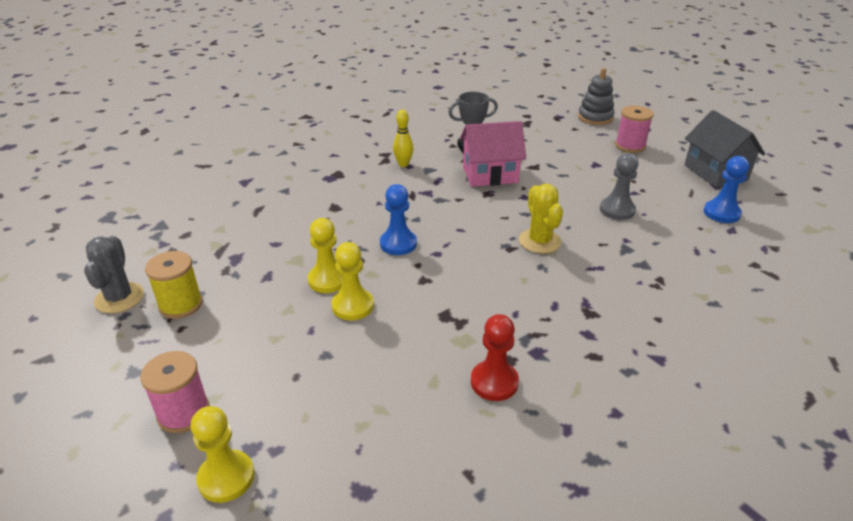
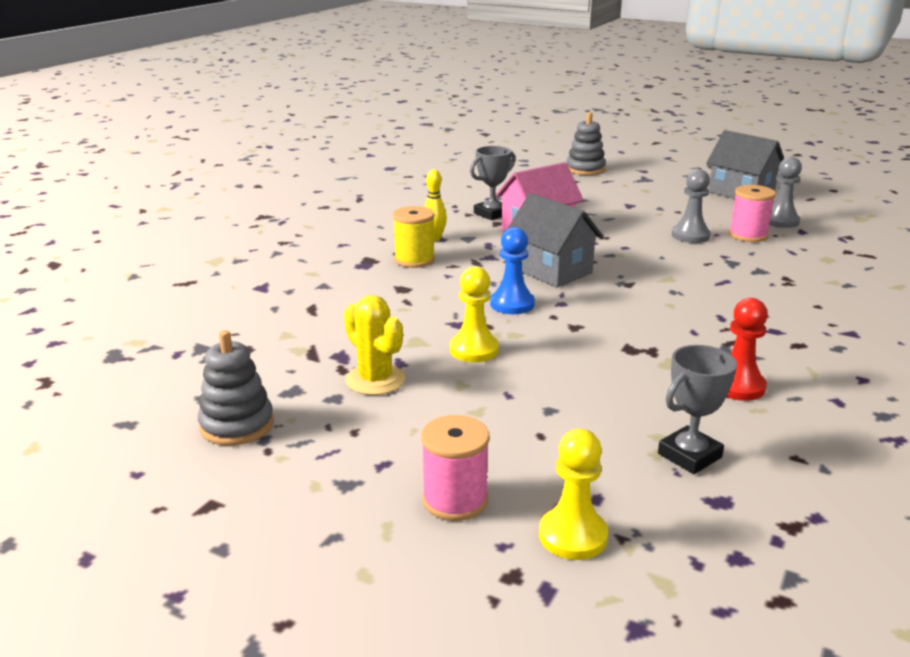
camera: 25 degrees left, 10 degrees down
(119, 298) = (237, 425): grey cactus -> grey stacking toy
(181, 305) = (326, 411): yellow spool -> yellow spool (414, 260)
(352, 306) = (528, 364): yellow pawn -> none
(384, 437) = (689, 455): none -> grey trophy
(461, 218) = (551, 271): none -> grey house
(539, 241) = (649, 273): yellow cactus -> yellow cactus (375, 380)
(630, 146) = (644, 186): pink spool -> pink spool (748, 235)
(721, 213) = (780, 221): blue pawn -> grey pawn

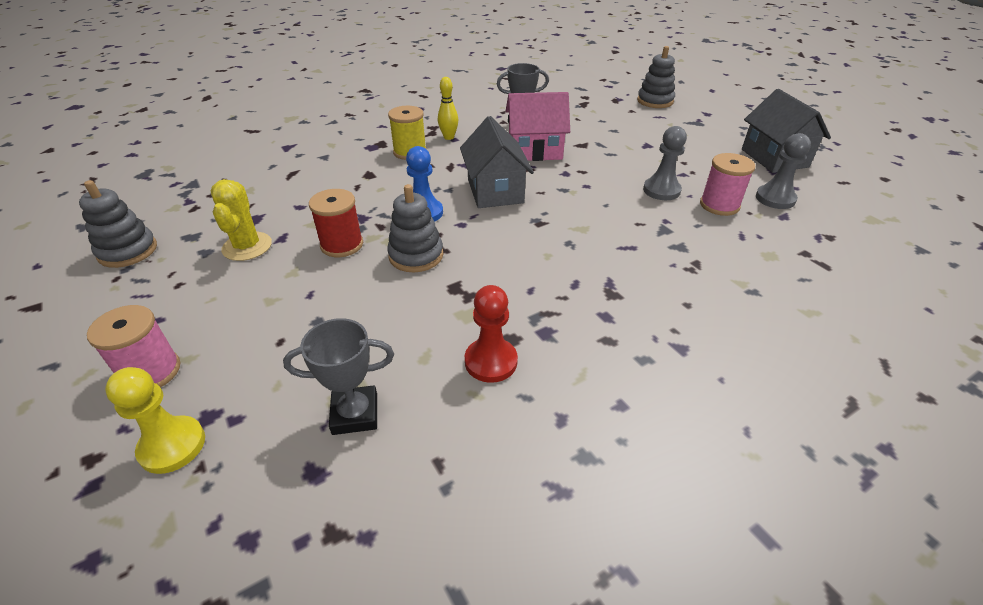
camera: 30 degrees right, 15 degrees up
(474, 350) = (342, 245): yellow pawn -> red spool
(559, 337) = (416, 255): none -> grey stacking toy

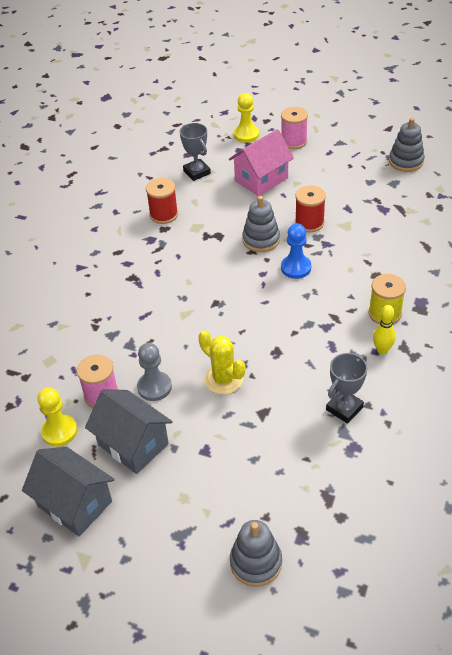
camera: 145 degrees right, 5 degrees up
(247, 246) = (355, 195): yellow cactus -> yellow cactus (223, 379)
(355, 414) = (197, 172): grey trophy -> grey trophy turned 75 degrees counterclockwise
(491, 361) = (164, 215): red pawn -> red spool
(495, 191) = (273, 312): grey house -> grey house (133, 444)
(535, 150) = (294, 378): pink house -> pink house (261, 179)
(775, 198) = (59, 431): grey pawn -> yellow pawn

